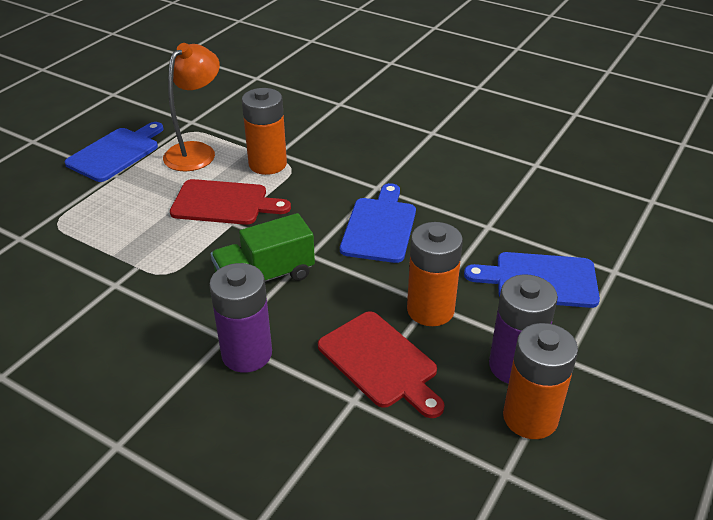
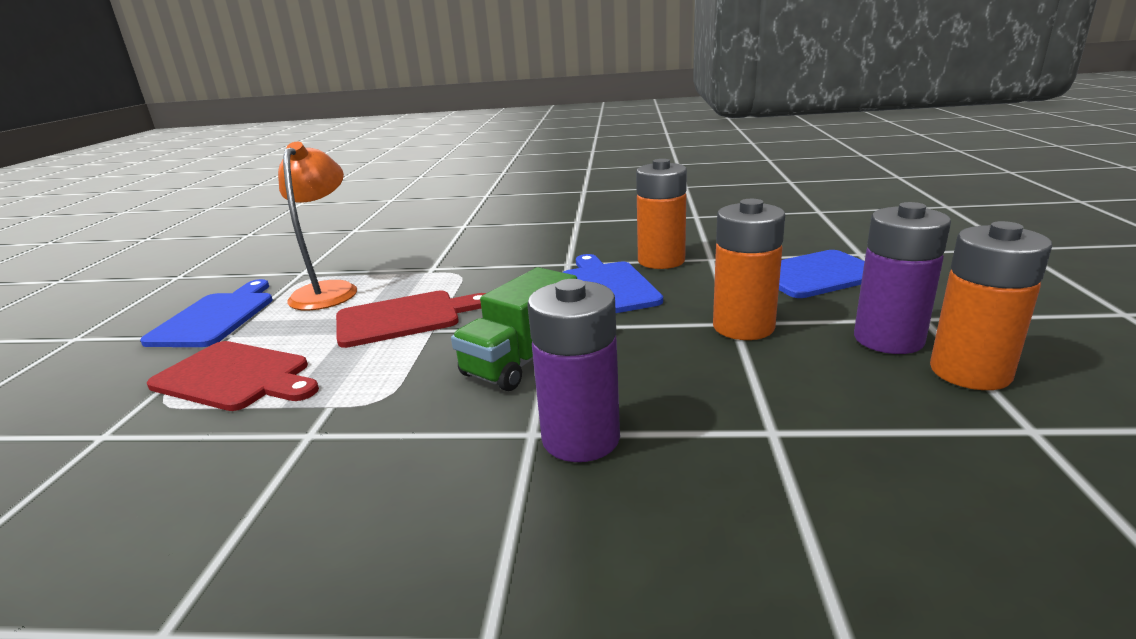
camera: 25 degrees left, 15 degrees down
(267, 164) = (428, 278): orange battery -> orange battery (661, 261)
(381, 362) = (754, 385): red cutting board -> red cutting board (236, 377)

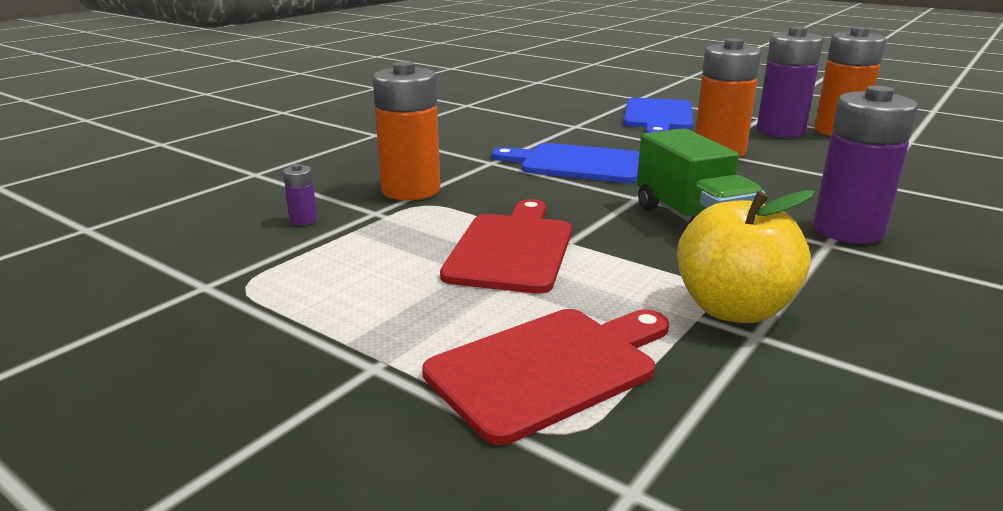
camera: 60 degrees left, 0 degrees up
(215, 317) = (276, 371): blue cutting board -> none
(329, 290) = (331, 276): orange lamp -> none
(350, 416) = (733, 309): none -> yellow apple
(403, 258) = (303, 220): none -> purple battery
(661, 261) = (551, 137): orange battery -> orange battery (411, 190)

